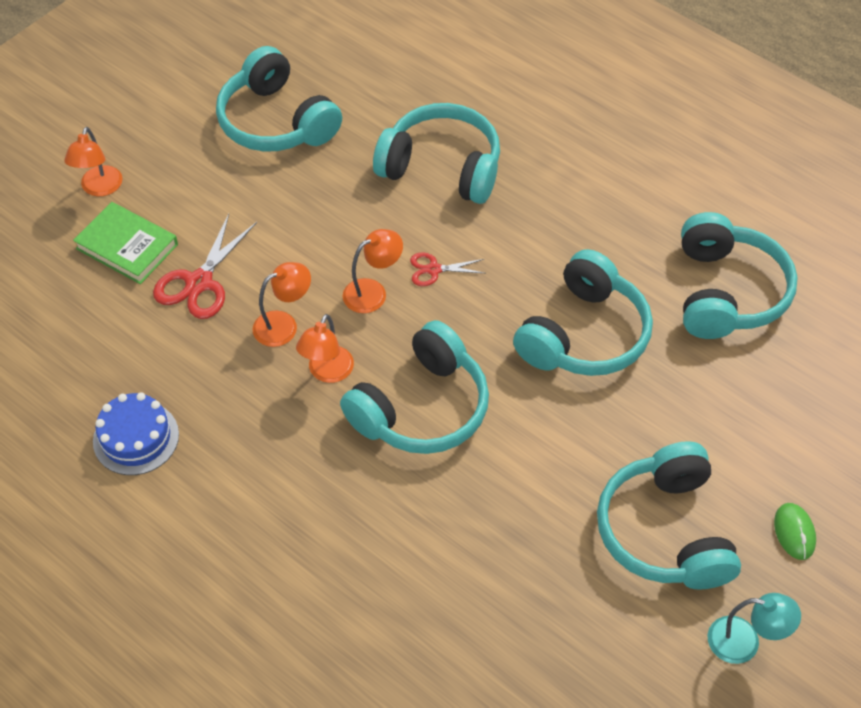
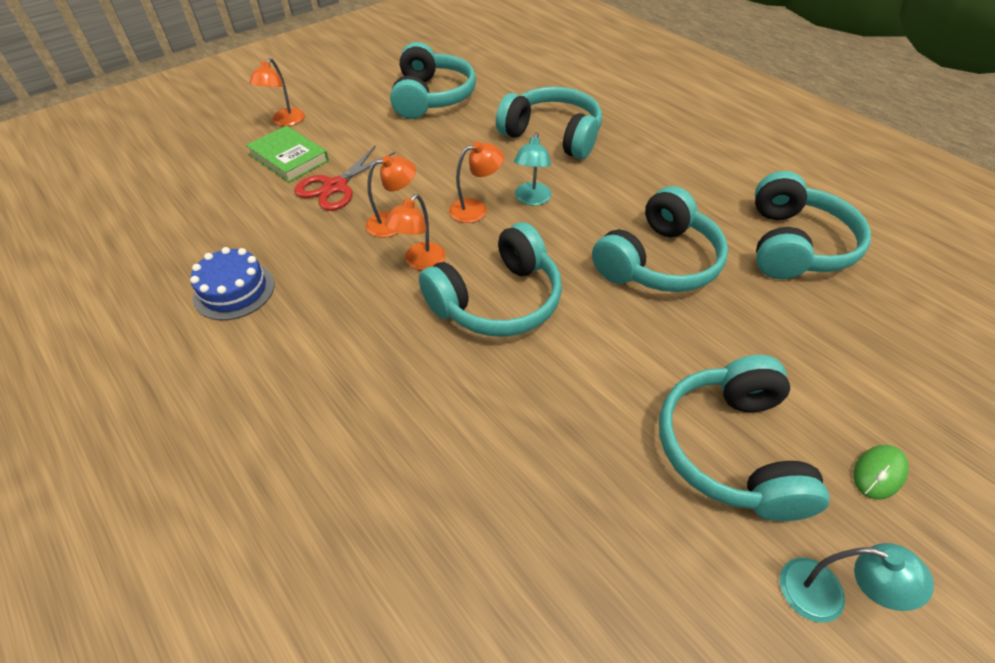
camera: 10 degrees right, 5 degrees down
(276, 121) = (431, 97): turquoise headphones -> turquoise headphones turned 150 degrees counterclockwise
(434, 269) = (531, 199): red scissors -> turquoise lamp
(794, 532) = (878, 473): green mouse -> green mouse turned 45 degrees clockwise

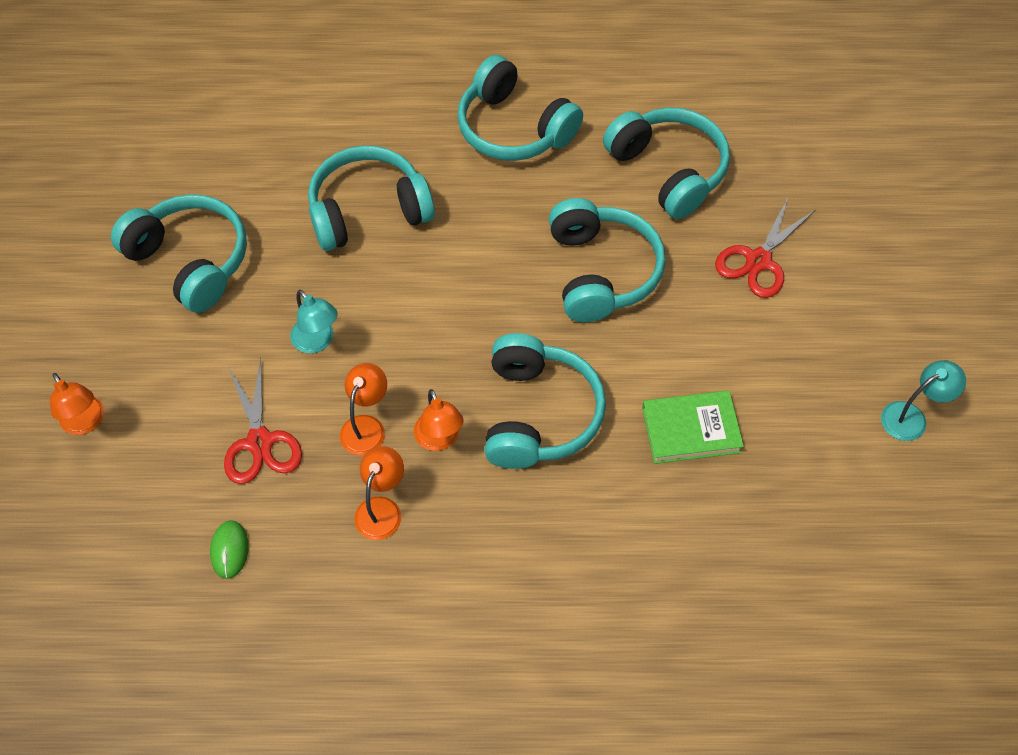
camera: 50 degrees left, 10 degrees up
(234, 290) = (336, 609): blue cake -> none
(289, 158) = (164, 456): green book -> green book (691, 430)
(476, 209) = (412, 349): orange lamp -> orange lamp (382, 509)
(531, 199) = (442, 298): turquoise lamp -> turquoise lamp (317, 342)
(730, 449) = (791, 378): turquoise headphones -> turquoise headphones (514, 128)
(805, 349) = (758, 260): none -> red scissors
(878, 473) = (870, 315): green mouse -> green mouse (230, 550)

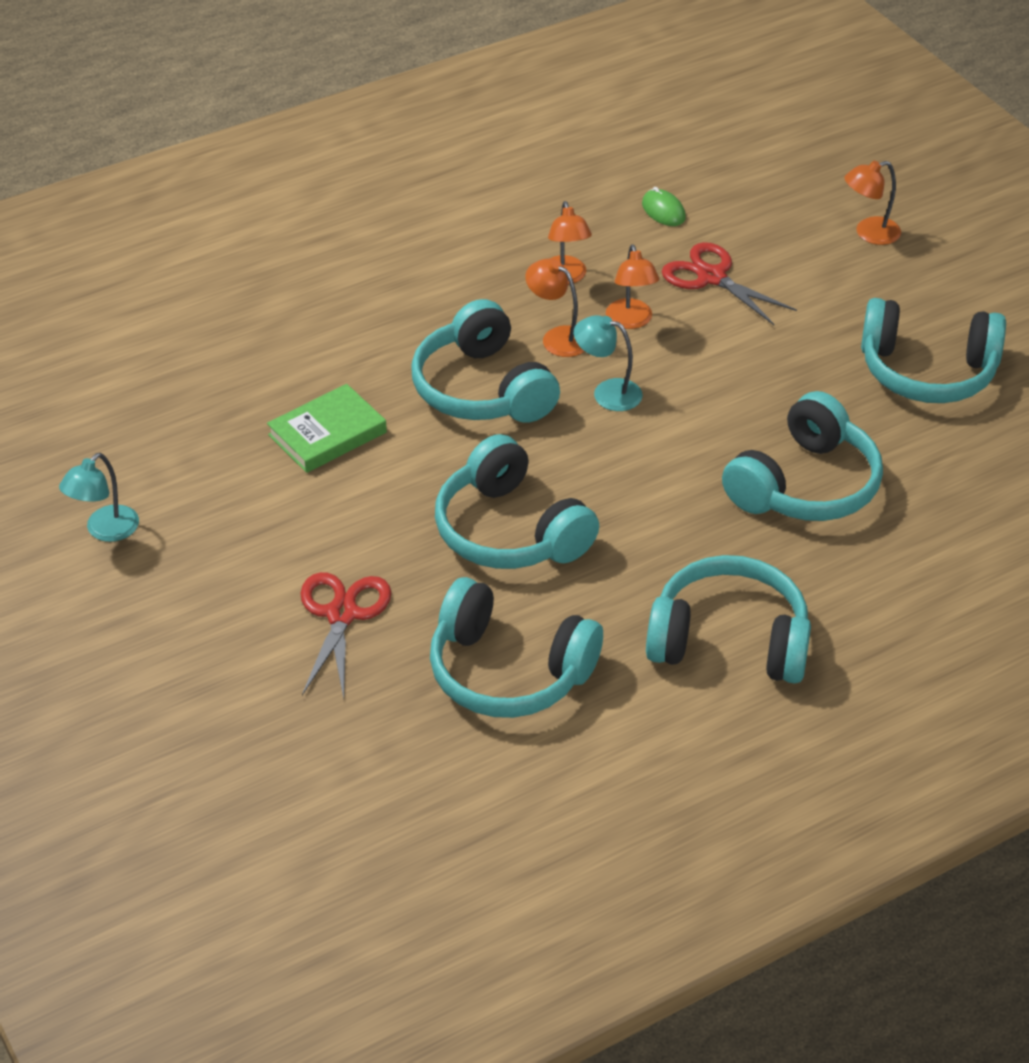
camera: 150 degrees right, 15 degrees down
(86, 423) = (869, 233): orange lamp -> orange lamp turned 45 degrees counterclockwise
(317, 342) = (737, 360): turquoise lamp -> turquoise lamp (607, 392)

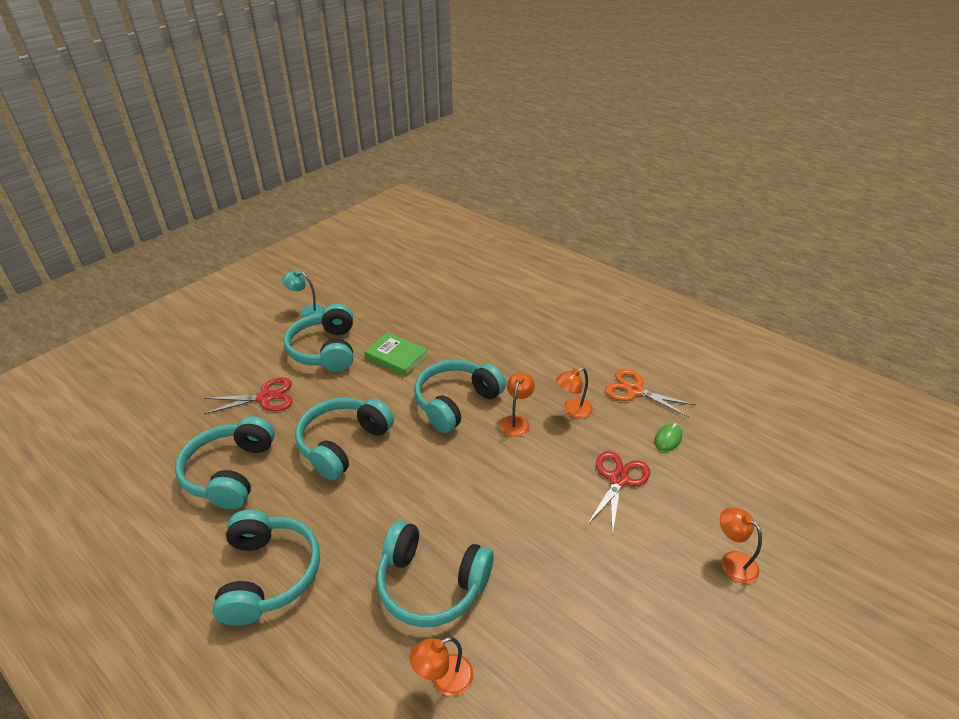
camera: 70 degrees right, 5 degrees down
(556, 206) = (635, 390): none -> orange scissors
(607, 392) = (478, 456): turquoise lamp -> none
(631, 321) = (550, 450): orange lamp -> orange lamp (444, 680)
(927, 371) = (593, 640): turquoise headphones -> turquoise headphones (325, 350)

